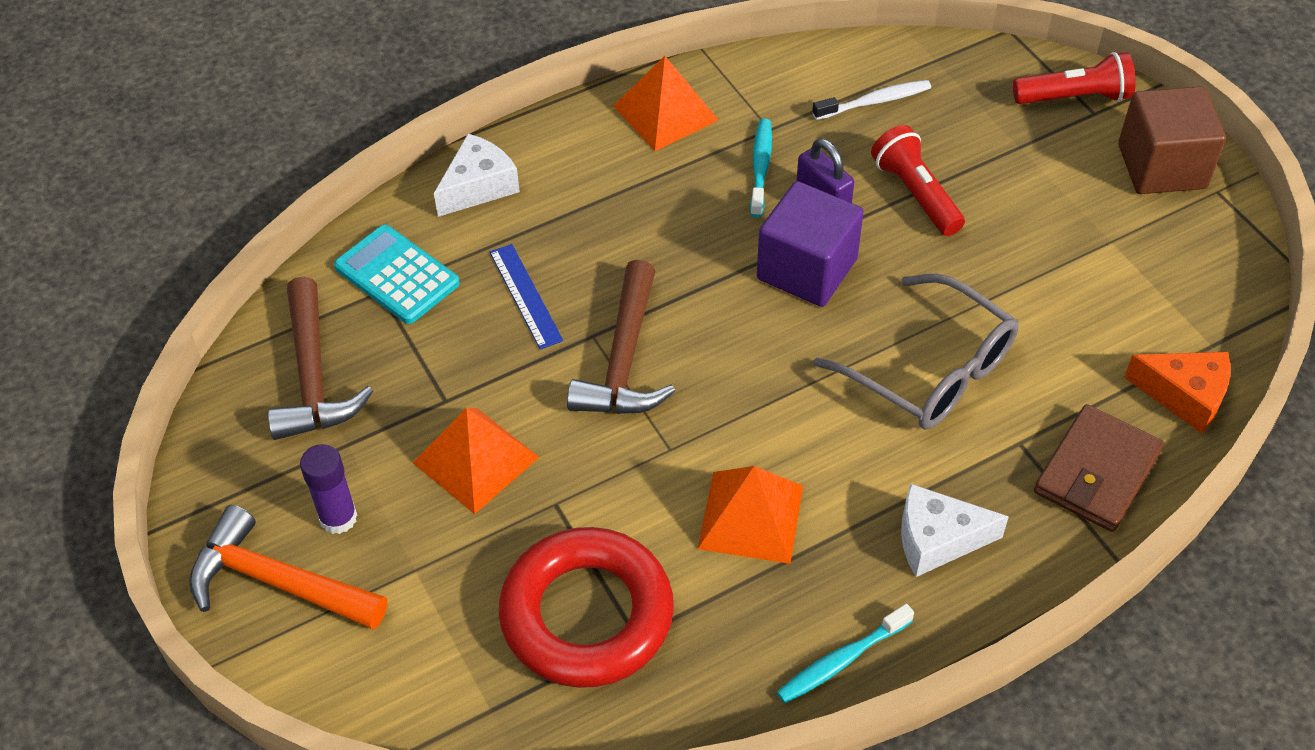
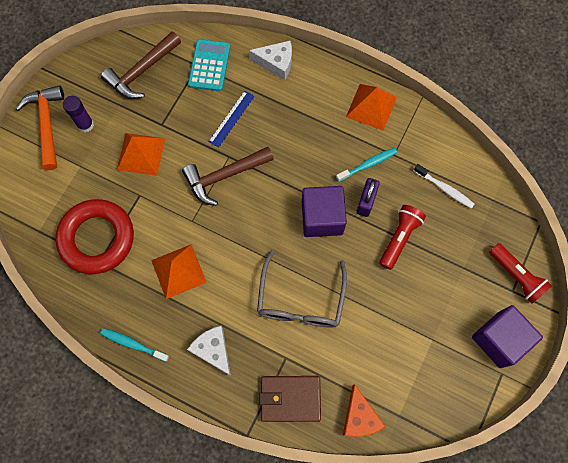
camera: 55 degrees right, 20 degrees up
(1161, 166) = (499, 339): brown cube -> purple cube

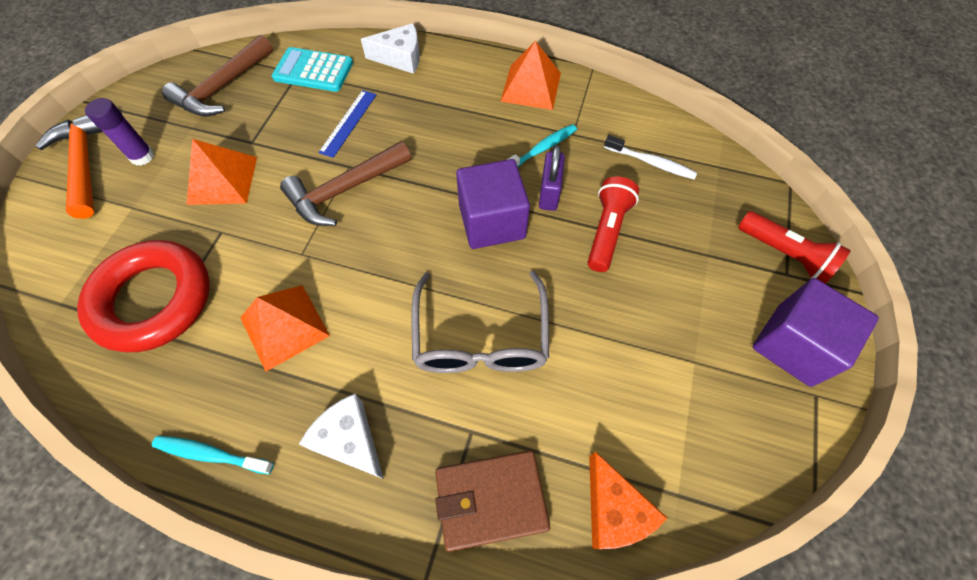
camera: 10 degrees left, 10 degrees down
(209, 65) = (313, 71): turquoise calculator -> turquoise calculator turned 75 degrees counterclockwise

